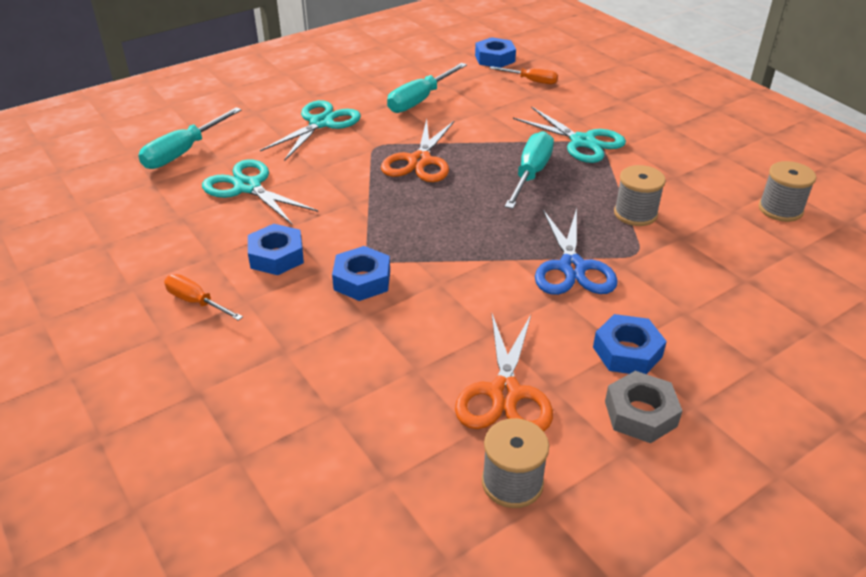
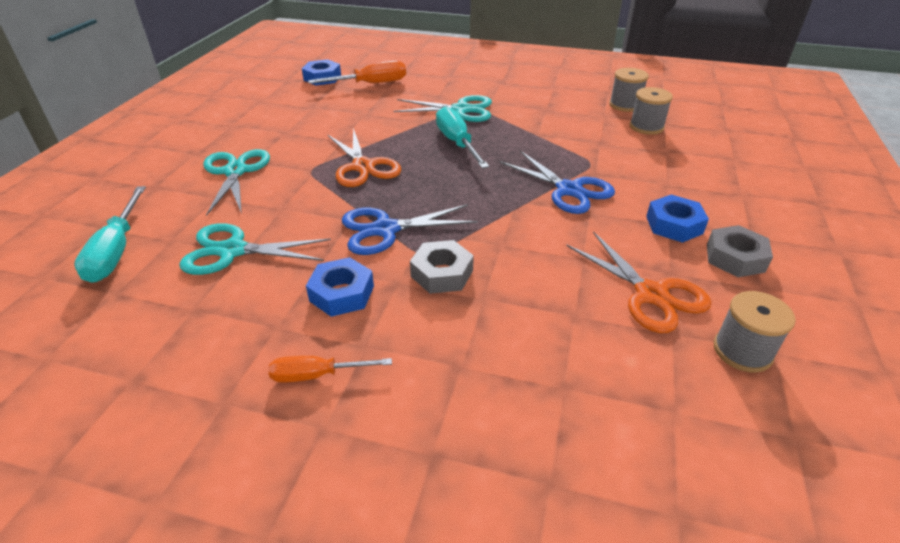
camera: 40 degrees left, 0 degrees up
(362, 280) = (442, 273): blue nut -> grey nut
(368, 224) = (386, 229): none -> blue scissors
(420, 100) = (302, 124): turquoise screwdriver -> none
(531, 81) = (371, 84): orange screwdriver -> orange screwdriver, size x1.59
(635, 214) = (556, 140): grey spool -> grey spool (646, 127)

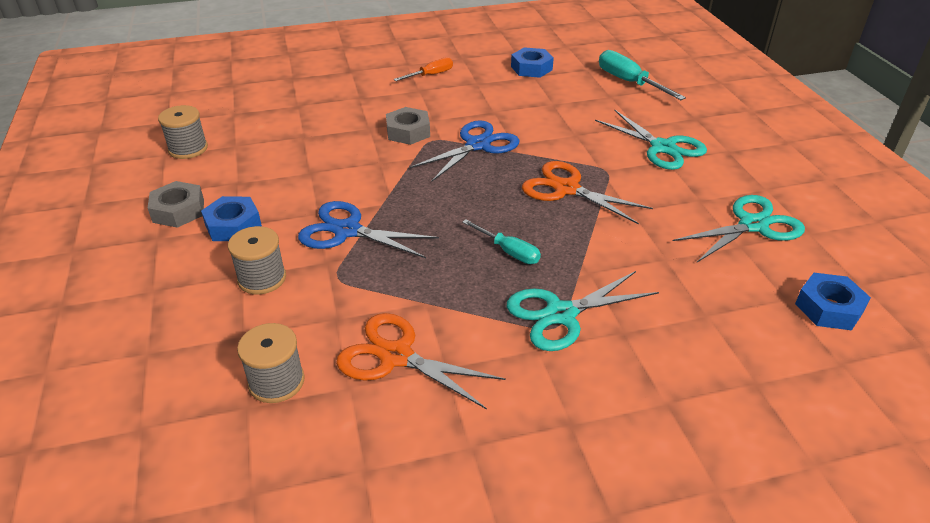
camera: 150 degrees right, 0 degrees up
(233, 251) = (561, 103): turquoise scissors -> turquoise scissors (752, 225)
(342, 293) = (460, 104): blue nut -> blue nut (531, 68)
(371, 84) = (746, 323): orange screwdriver -> none
(457, 143) = (509, 251): turquoise screwdriver -> turquoise screwdriver, size x0.63
(625, 105) = (322, 435): grey spool -> grey spool (262, 278)
(651, 294) = (251, 163): orange scissors -> orange scissors (396, 356)

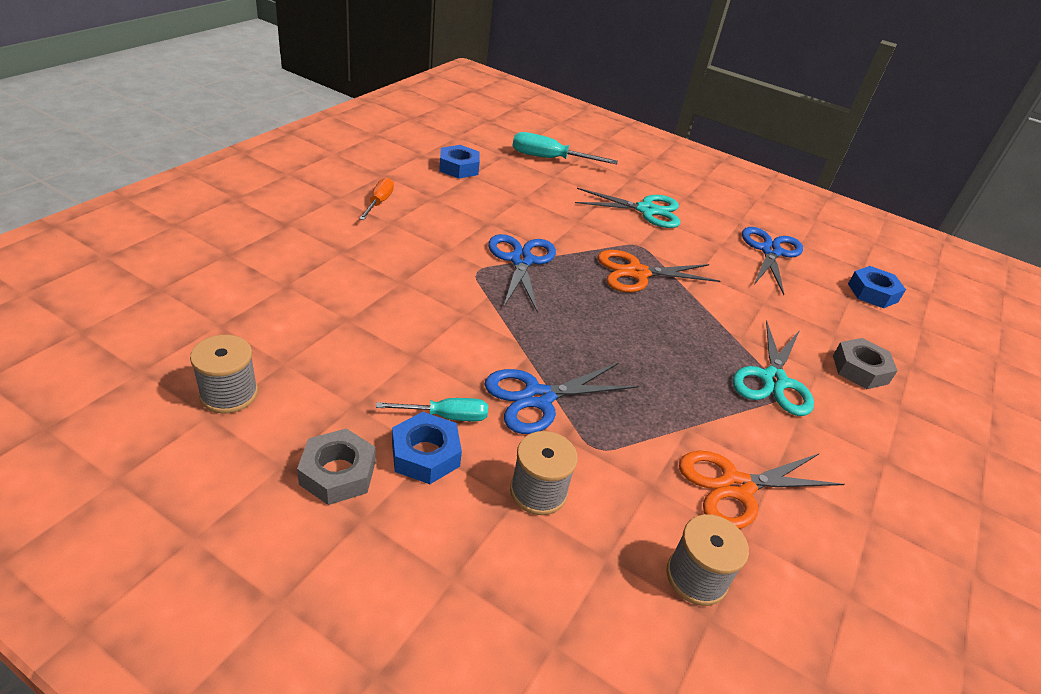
camera: 50 degrees left, 0 degrees up
(408, 132) = (444, 271): grey nut -> grey nut (860, 369)
(509, 251) = (676, 348): turquoise screwdriver -> turquoise screwdriver (446, 416)
(752, 225) = (770, 251): turquoise scissors -> blue scissors

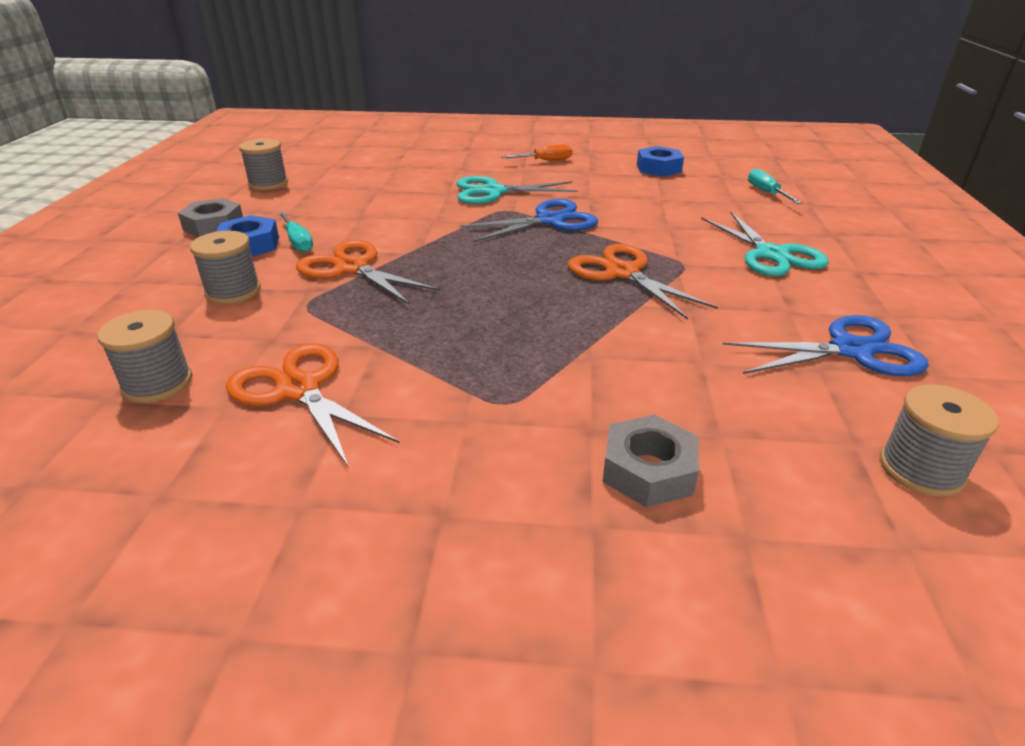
camera: 70 degrees right, 5 degrees down
(538, 398) = (352, 268): blue scissors -> orange scissors
(549, 159) = (766, 193): turquoise screwdriver -> turquoise screwdriver, size x0.63
(773, 380) = (524, 391): turquoise scissors -> turquoise scissors (494, 192)
(872, 293) = (921, 469): blue nut -> grey spool

